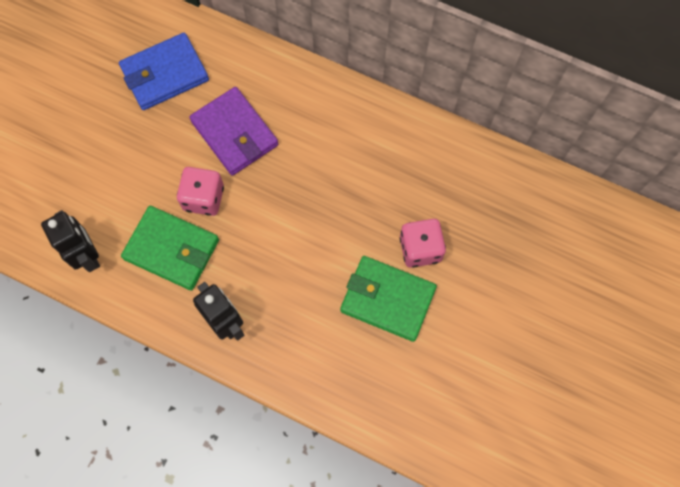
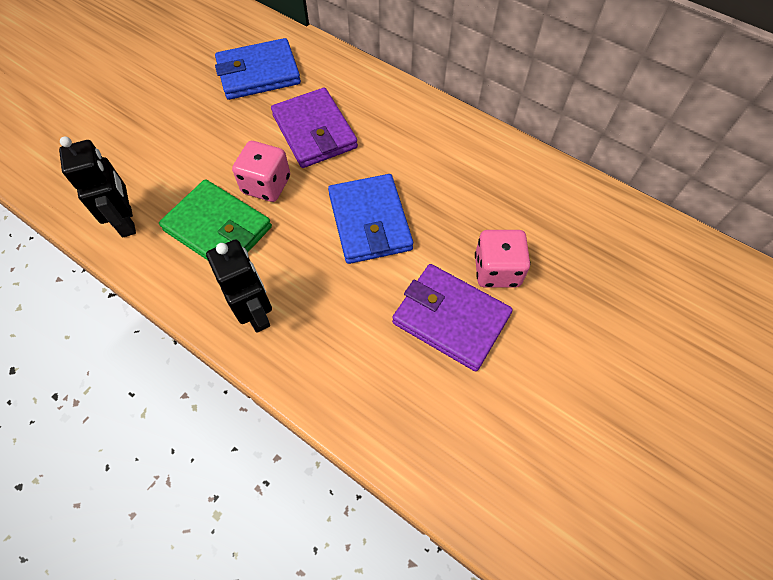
camera: 10 degrees right, 10 degrees down
(304, 220) = (370, 222): none -> blue wallet
(387, 300) = (450, 319): green wallet -> purple wallet

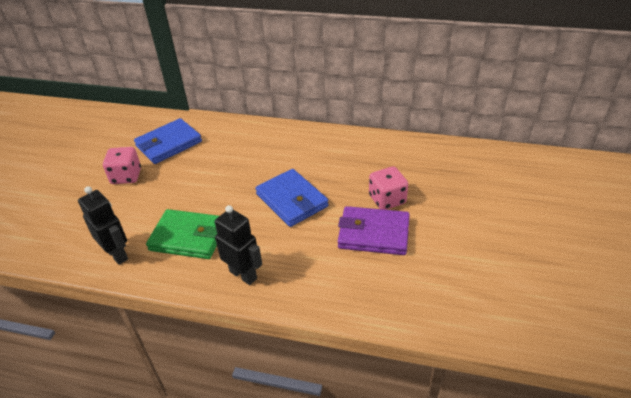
camera: 20 degrees left, 20 degrees down
(266, 185) = (209, 202): pink dice -> pink dice (126, 176)
(315, 131) = (226, 164): purple wallet -> none

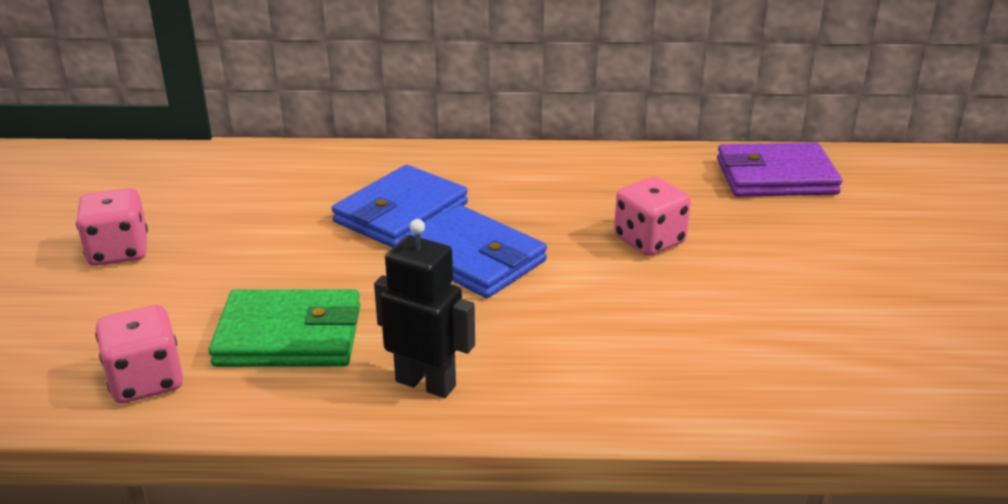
camera: 15 degrees left, 10 degrees down
(117, 254) = (146, 381): black robot -> pink dice
(169, 144) = (191, 193): blue wallet -> blue wallet (401, 213)
(373, 234) = (647, 293): purple wallet -> purple wallet (776, 177)

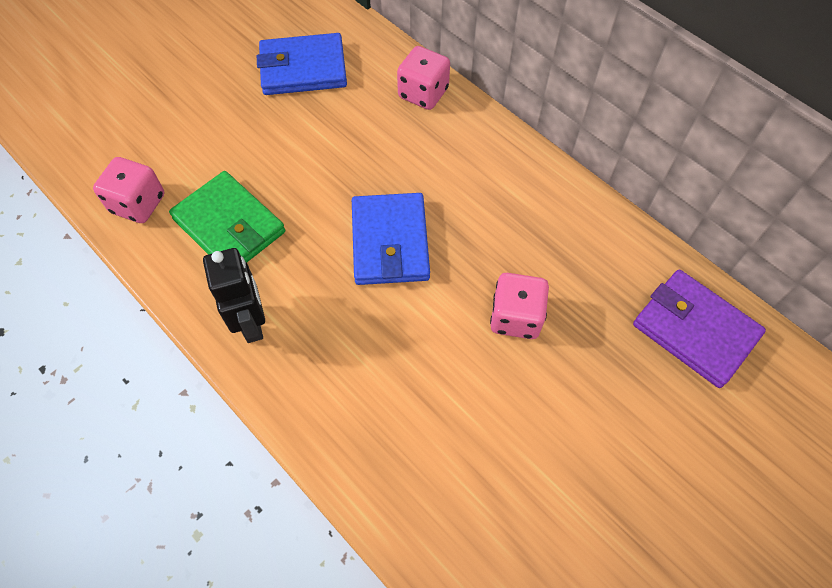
camera: 45 degrees right, 30 degrees up
(118, 252) = (222, 85): pink dice -> pink dice (423, 93)
(401, 213) = (396, 166): blue wallet -> blue wallet (303, 69)

